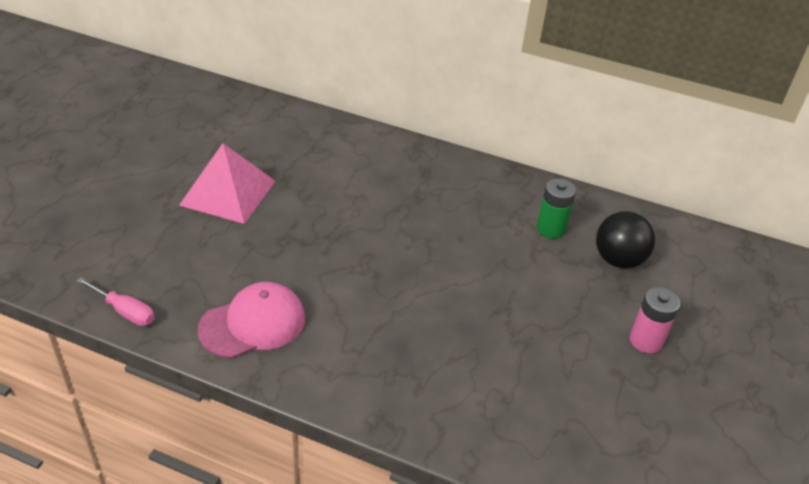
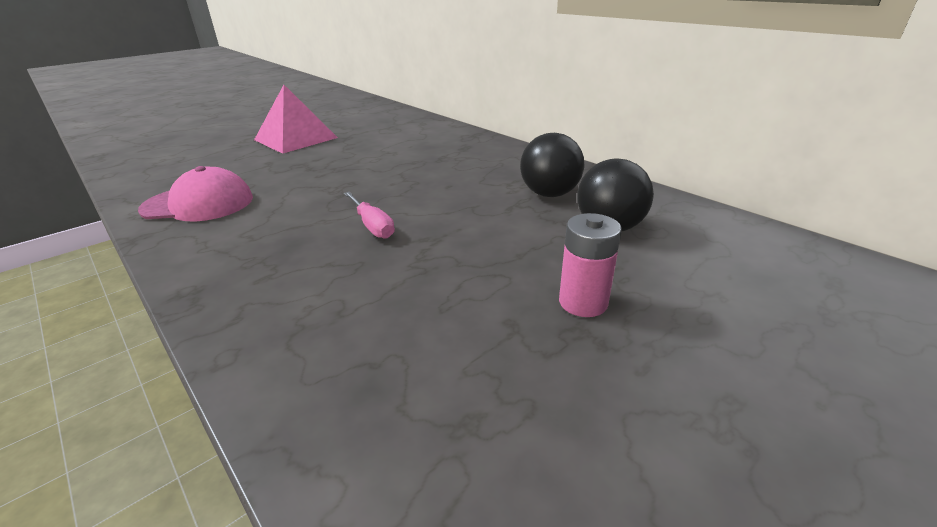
camera: 30 degrees right, 10 degrees down
(124, 311) = (128, 181): pink screwdriver -> pink screwdriver (372, 226)
(550, 229) = (549, 194): green battery -> black ball

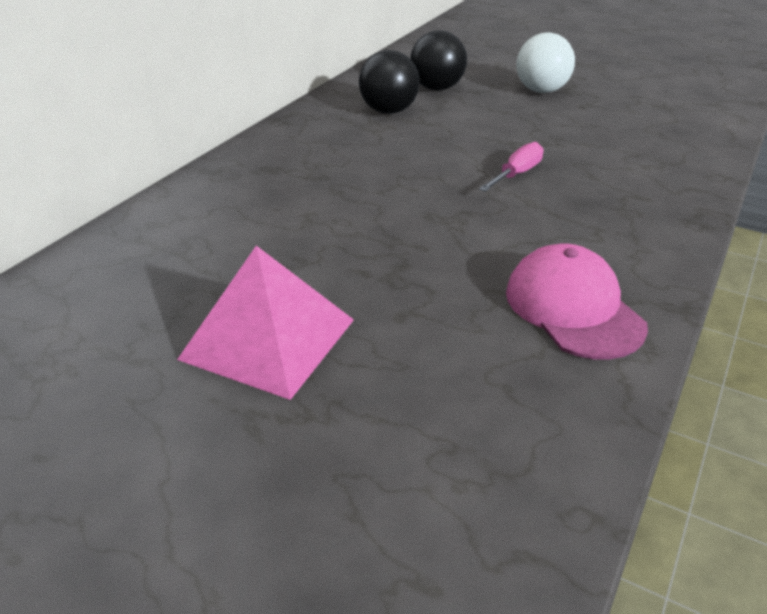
camera: 110 degrees left, 5 degrees up
(583, 302) = (541, 91): pink battery -> white ball

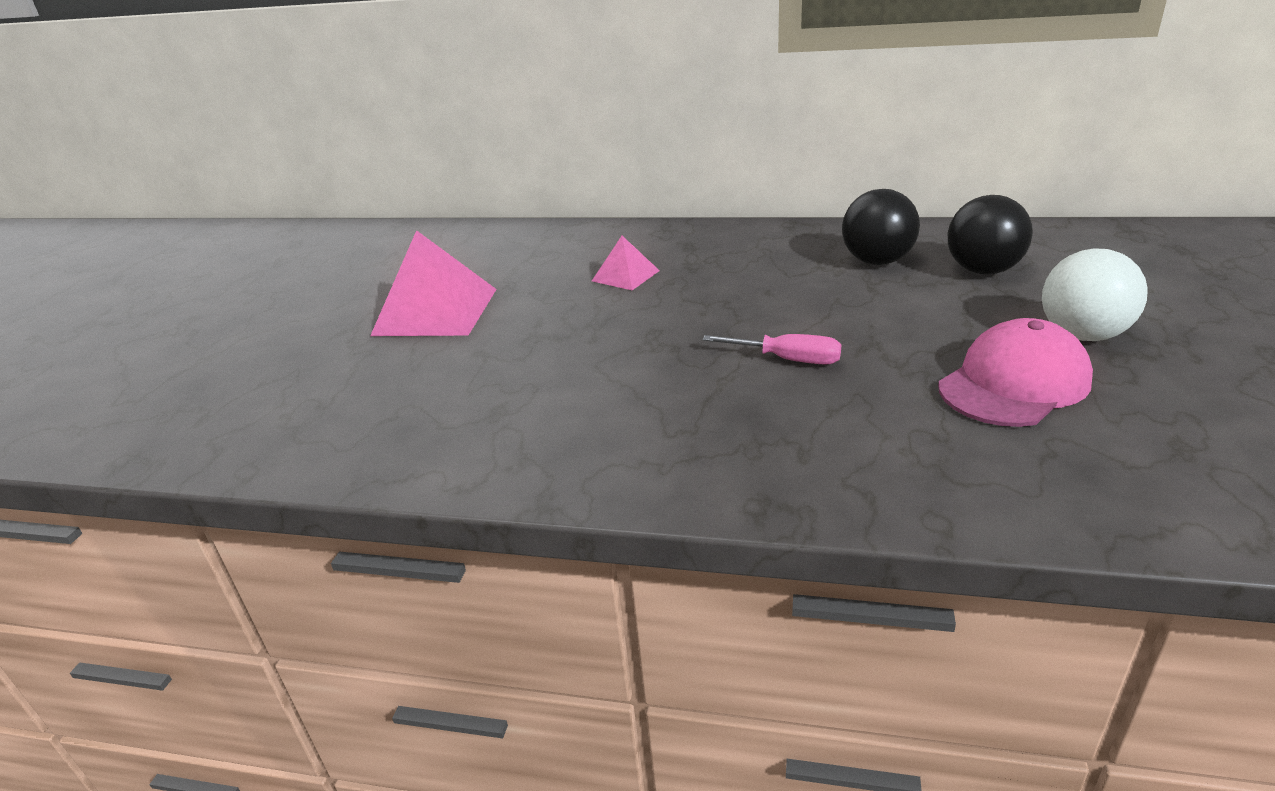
camera: 75 degrees right, 5 degrees down
(301, 209) = (625, 275): none -> pink pyramid
(573, 308) = (519, 434): pink cap -> pink cap (1014, 383)

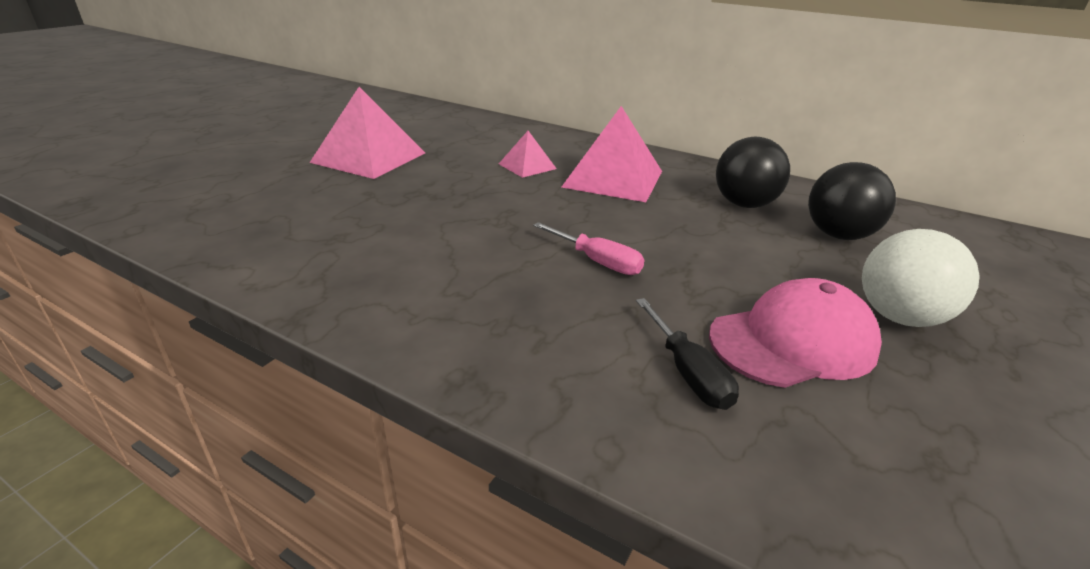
camera: 15 degrees right, 0 degrees up
(728, 267) = (613, 179): none -> pink pyramid
(949, 437) = (687, 372): none -> black screwdriver

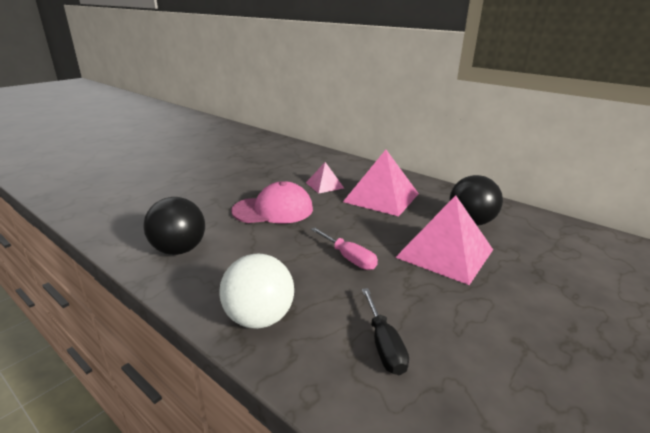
camera: 10 degrees right, 5 degrees down
(369, 157) = (223, 174): pink pyramid -> pink pyramid (445, 253)
(793, 341) = (469, 329): pink cap -> pink cap (273, 210)
(838, 235) = (535, 250): black ball -> black ball (179, 250)
(899, 317) = (559, 318): white ball -> white ball (259, 318)

